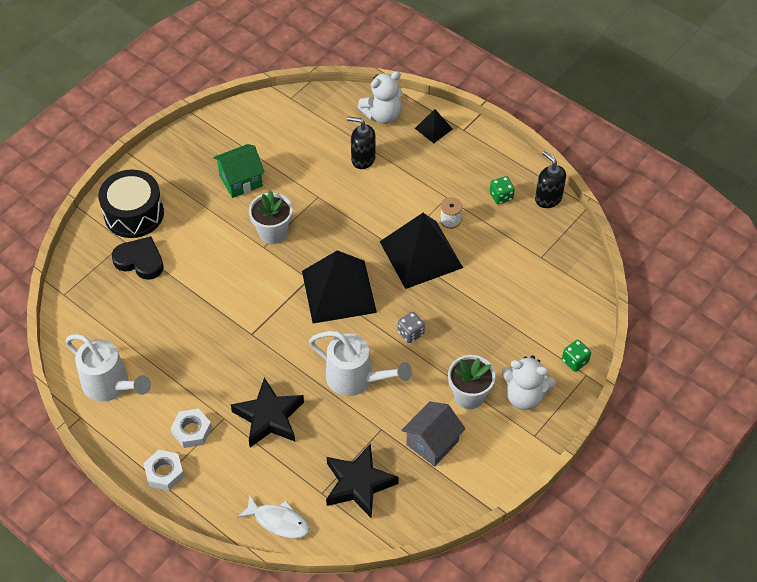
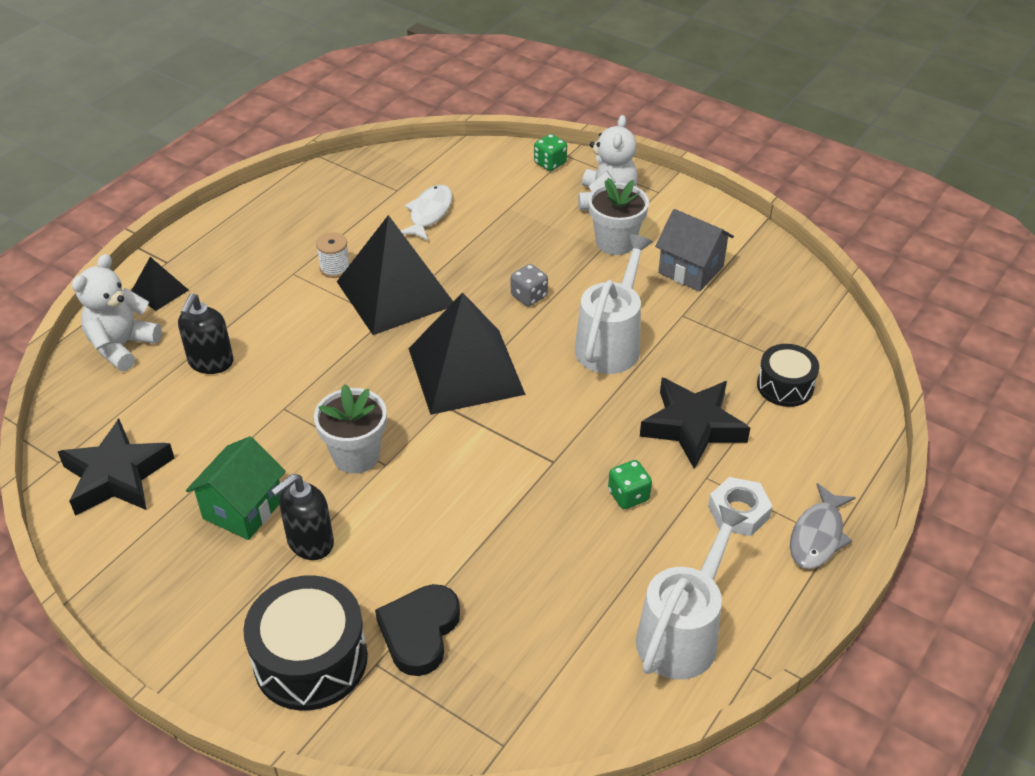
camera: 95 degrees left, 10 degrees down
(164, 472) = (817, 536): white nut -> grey fish
(240, 181) = (243, 509): green house -> green house turned 60 degrees clockwise
(278, 521) = (848, 401): white fish -> white fish (429, 213)
(299, 482) = (785, 386): none -> black drum
(358, 484) = (768, 330): black star -> black star (116, 476)
(382, 115) = (122, 346): white teddy bear -> white teddy bear turned 120 degrees counterclockwise
(501, 196) = (295, 224): green dice -> green dice (628, 495)
(548, 198) = (300, 185): black soap dispenser -> black soap dispenser (310, 542)

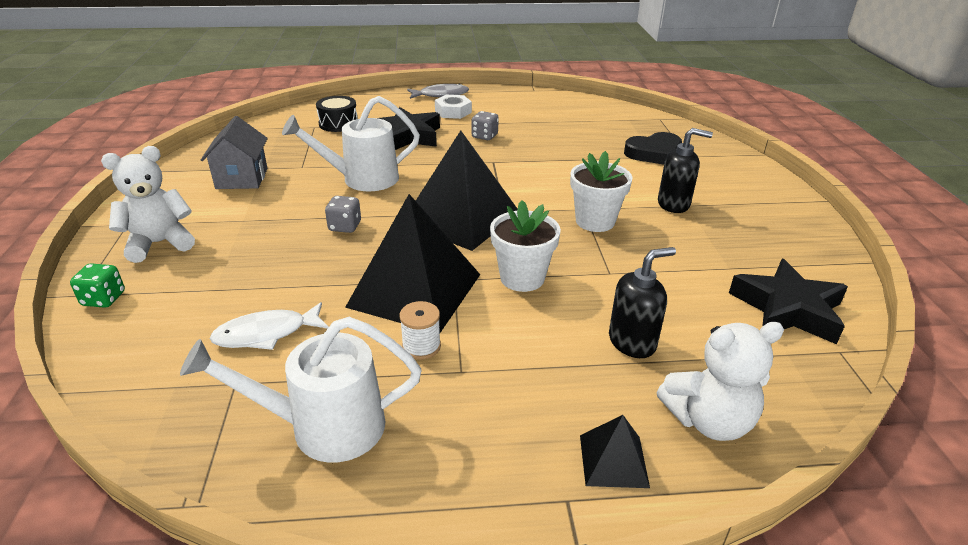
camera: 130 degrees left, 10 degrees down
(243, 509) = (701, 239): green house -> none
(310, 659) = (721, 171): black drum -> none
(615, 242) = (230, 217): white flower pot -> white flower pot (522, 278)
(628, 495) = (484, 136): green dice -> grey dice
(683, 632) = (542, 104): white watering can -> white watering can (323, 427)

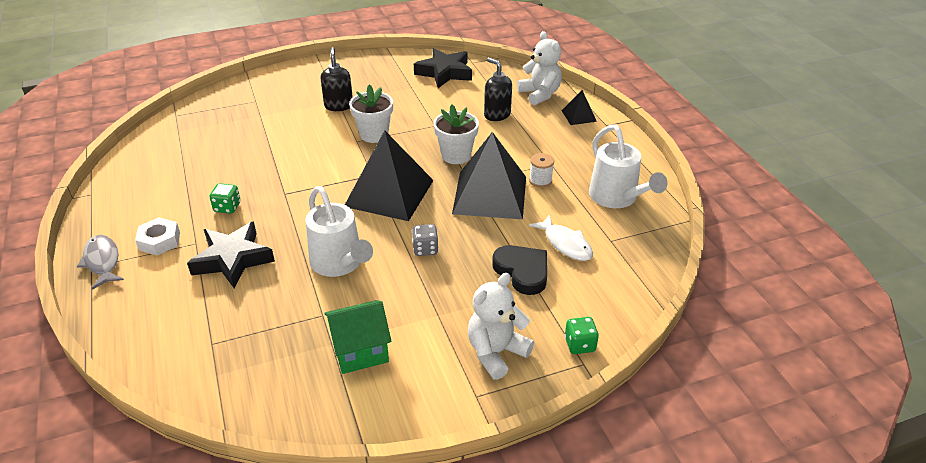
camera: 105 degrees left, 5 degrees up
(159, 243) = (496, 352): white teddy bear -> white teddy bear turned 90 degrees clockwise
(242, 178) = (360, 351): grey house -> green house
(338, 124) = (201, 324): black drum -> none
(484, 136) = (227, 207): grey dice -> green dice
(654, 153) = (253, 115): black heart -> black heart (522, 271)

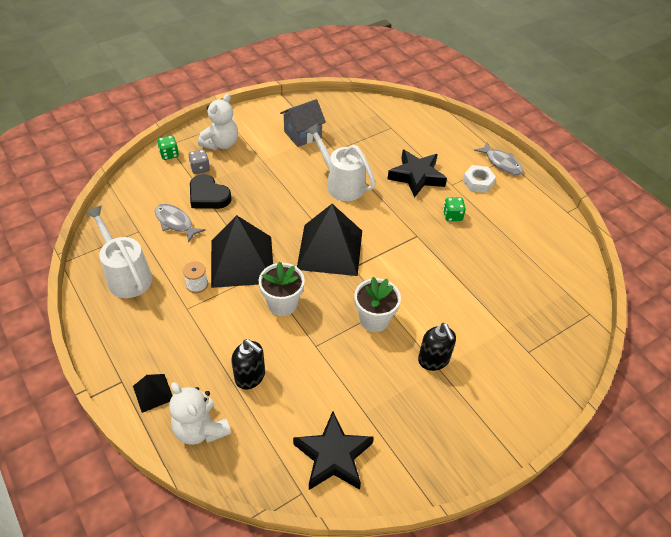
camera: 165 degrees right, 10 degrees up
(360, 351) = (302, 134): green house -> grey house
(425, 249) = (283, 203): grey dice -> grey dice (200, 168)
(565, 244) = (175, 222): white fish -> grey fish

